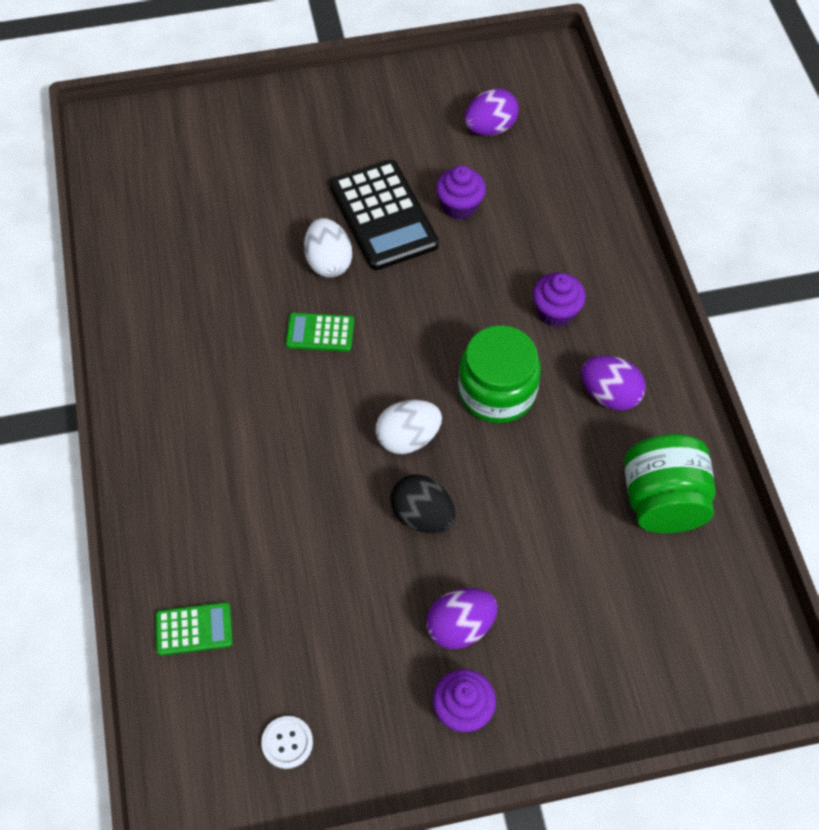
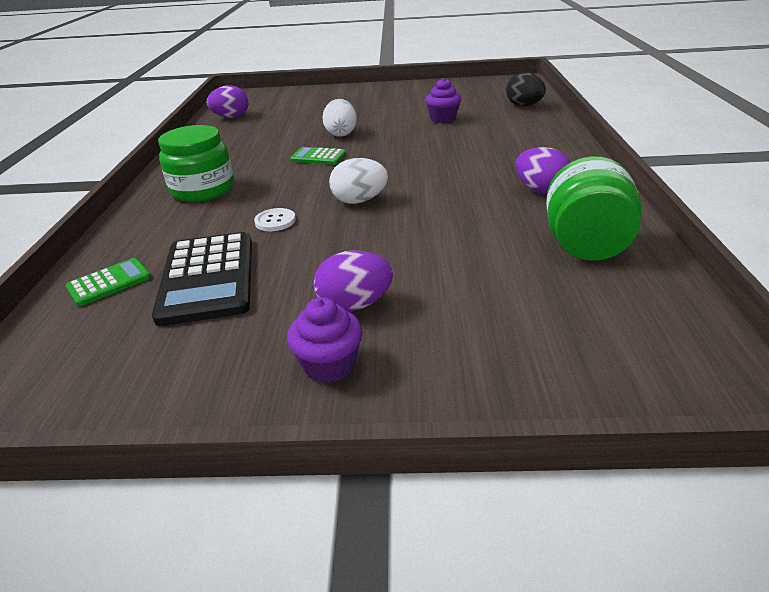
camera: 15 degrees right, 25 degrees down
(194, 629) = (109, 282): green calculator -> green calculator turned 45 degrees counterclockwise
(287, 742) = (128, 367): white button -> white button (275, 221)
(383, 215) = (388, 121): black calculator -> black calculator (208, 278)
(422, 516) = (351, 238): black egg -> black egg (524, 106)
(490, 128) = (474, 97): purple egg -> purple egg (231, 117)
(497, 391) = (443, 185): green jar -> green jar (203, 190)
(556, 311) = (502, 156): purple cupcake -> none

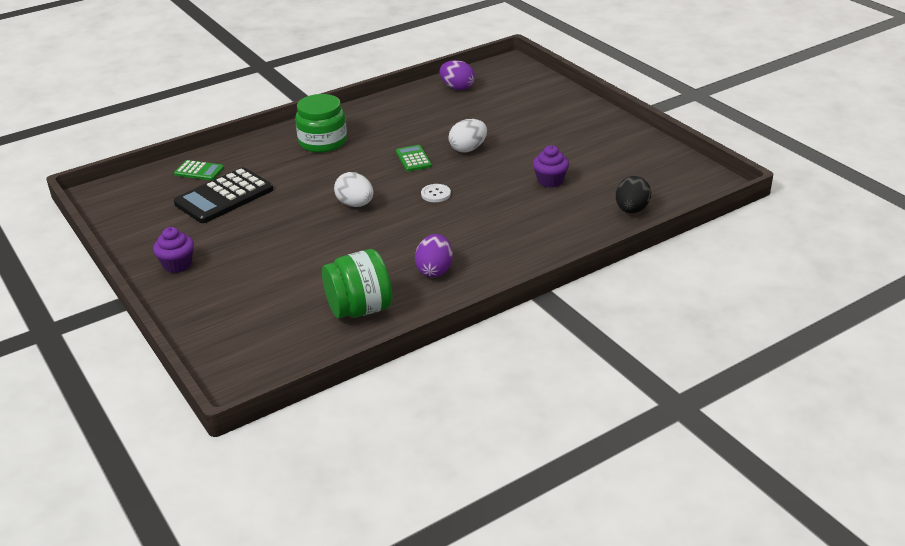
camera: 55 degrees right, 0 degrees up
(275, 221) = (302, 187): white button -> white button (436, 194)
(355, 304) = (232, 252): purple egg -> none

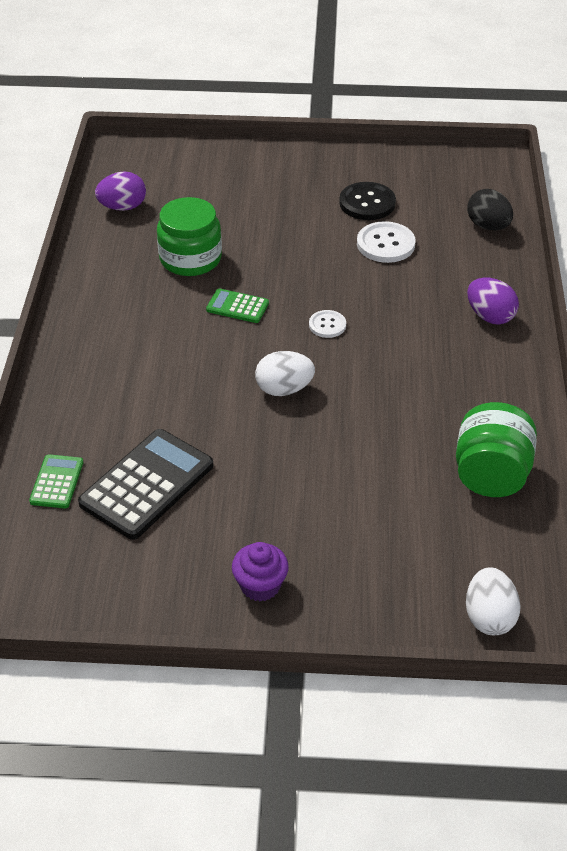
camera: 55 degrees left, 10 degrees up
(199, 171) = (56, 482): green calculator -> green calculator turned 45 degrees counterclockwise
(224, 197) = (147, 484): black calculator -> black calculator turned 135 degrees counterclockwise
(323, 142) = (116, 353): green jar -> green jar (190, 259)
(434, 270) = (469, 392): purple egg -> purple egg (490, 316)
(468, 149) = (262, 262): white egg -> white egg (489, 617)
(550, 181) = (385, 244): purple cupcake -> white button
(585, 157) = (367, 203): none -> black button

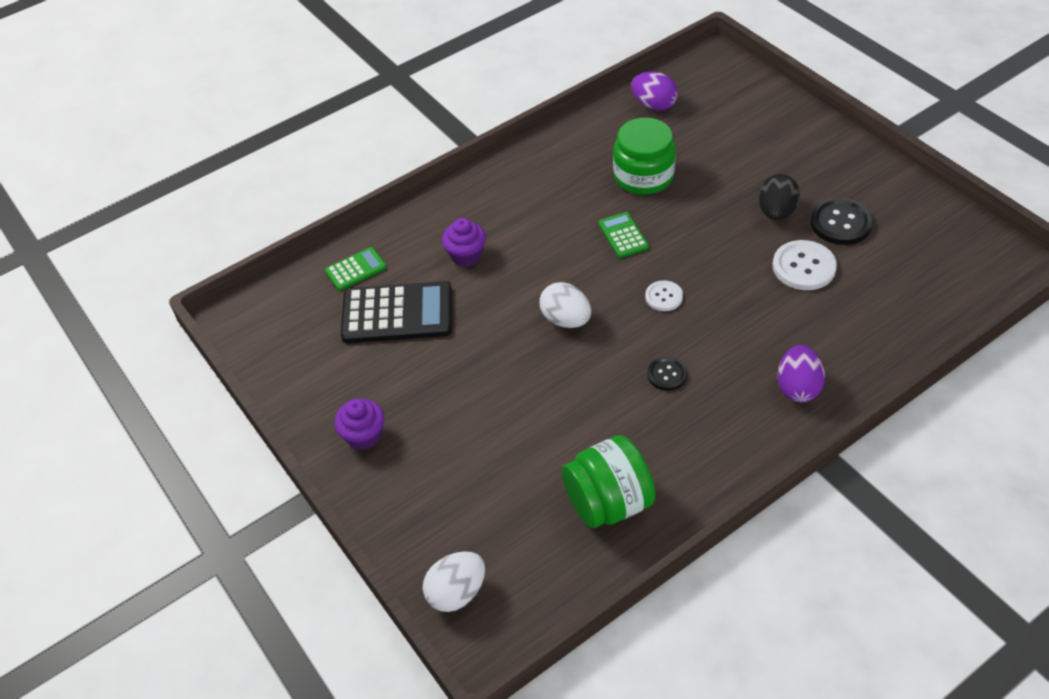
camera: 55 degrees right, 5 degrees up
(137, 403) = (466, 255): none -> purple cupcake
(404, 370) = (667, 374): none -> black button
(488, 226) = (916, 314): black egg -> black egg (776, 212)

